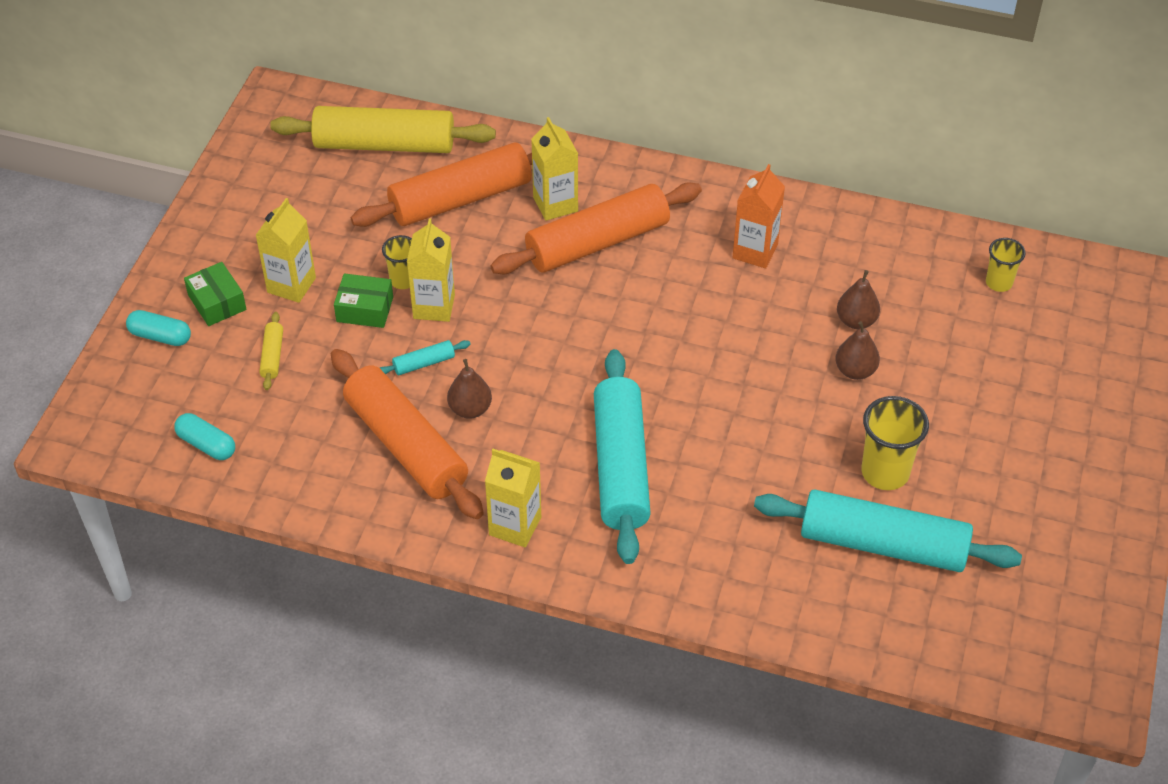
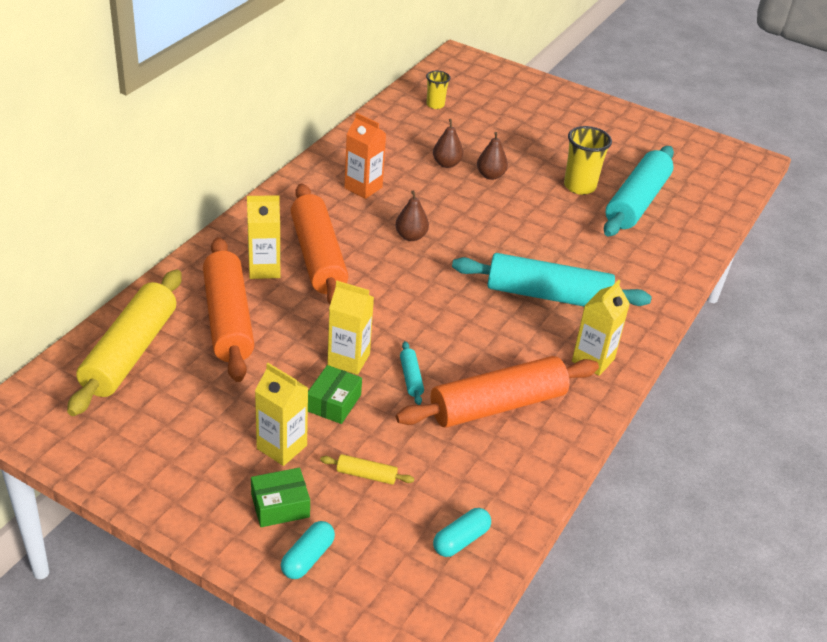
camera: 80 degrees left, 10 degrees down
(403, 280) = (309, 372): yellow cup -> none
(470, 409) = (469, 361): brown pear -> brown pear (411, 236)

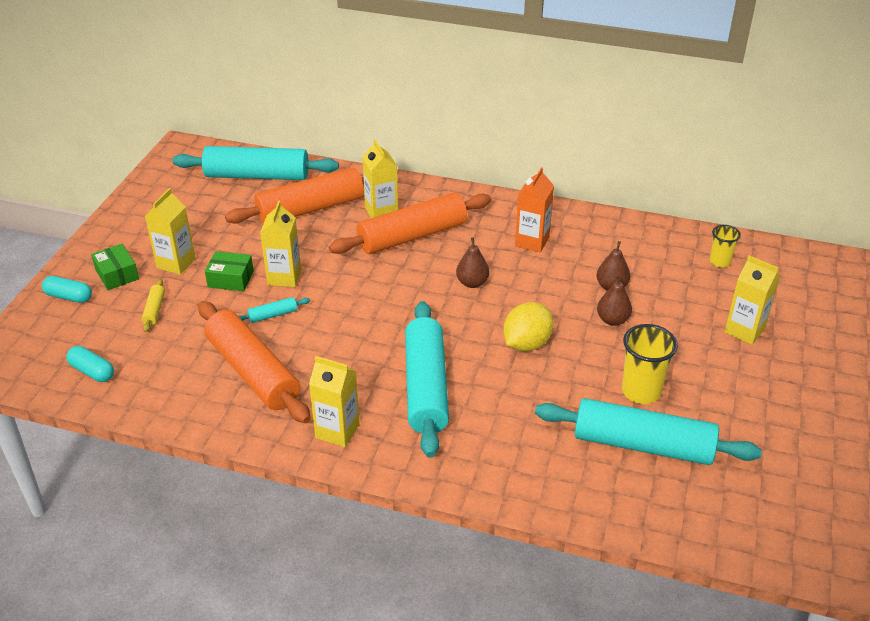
camera: 80 degrees right, 0 degrees up
(130, 352) = (257, 176): yellow rolling pin -> turquoise rolling pin
(506, 226) = (526, 343): none -> yellow lemon
(523, 121) = (744, 330): none -> yellow carton

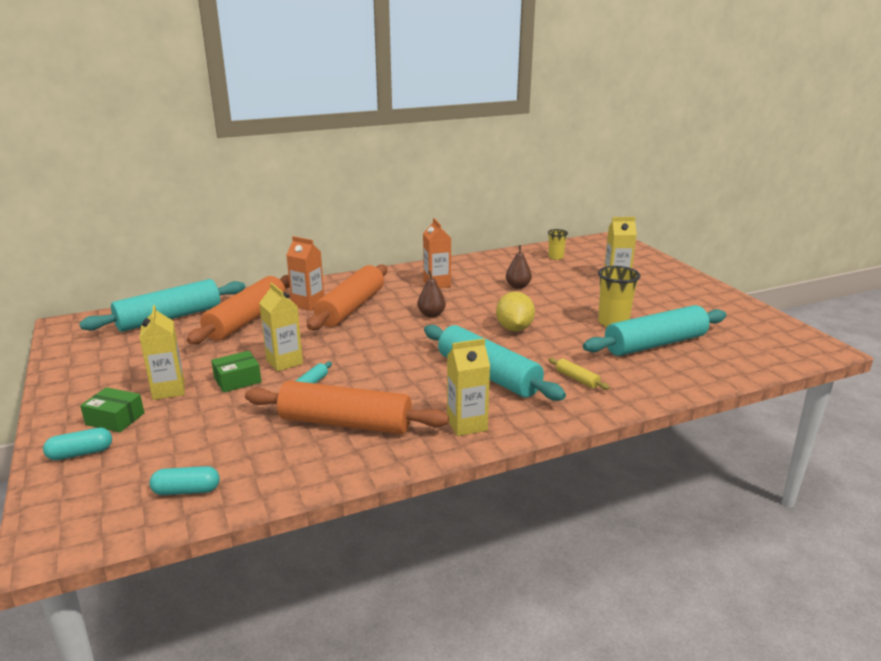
camera: 40 degrees left, 15 degrees down
(154, 310) = (191, 425): yellow rolling pin -> yellow rolling pin (577, 379)
(381, 212) = (308, 304): yellow carton -> orange carton
(612, 320) = (544, 300): brown pear -> none

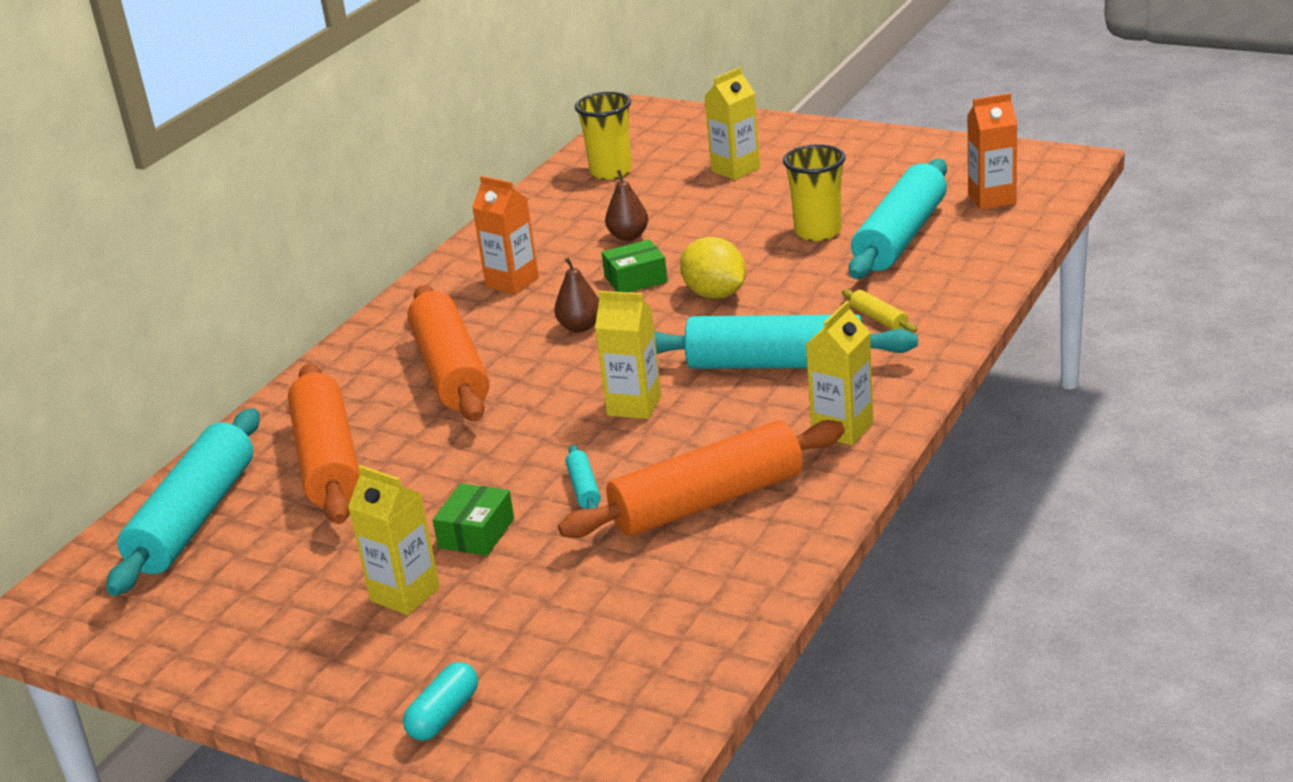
camera: 35 degrees left, 5 degrees up
(115, 419) = (404, 661): green box -> green box (635, 279)
(186, 491) = (659, 664): turquoise capsule -> none
(284, 362) = (496, 481): yellow carton -> yellow carton (634, 406)
(308, 304) = (376, 396): orange carton -> orange carton (992, 199)
(555, 257) = (611, 172): yellow cup -> yellow cup, size x1.64
(577, 379) = (878, 319): yellow rolling pin -> yellow rolling pin turned 45 degrees clockwise

